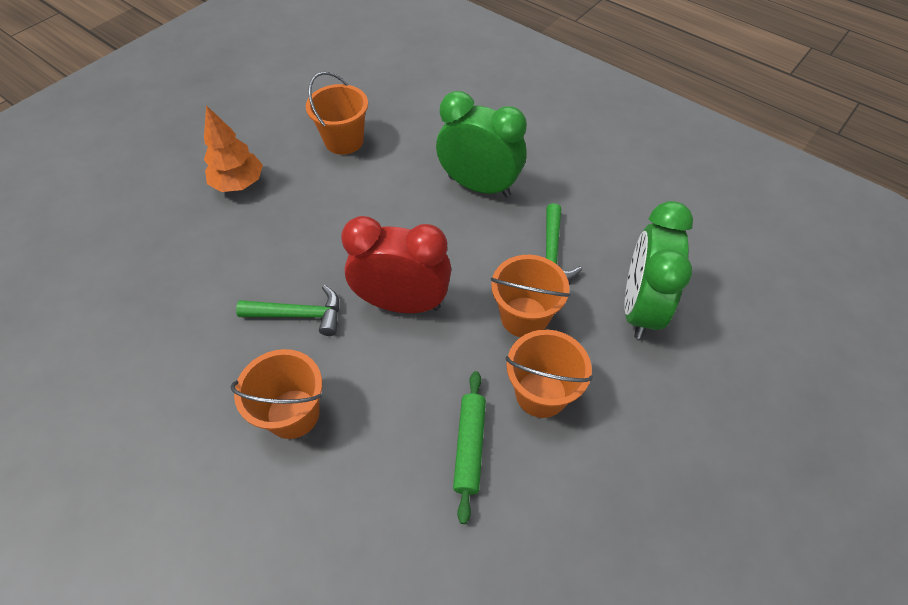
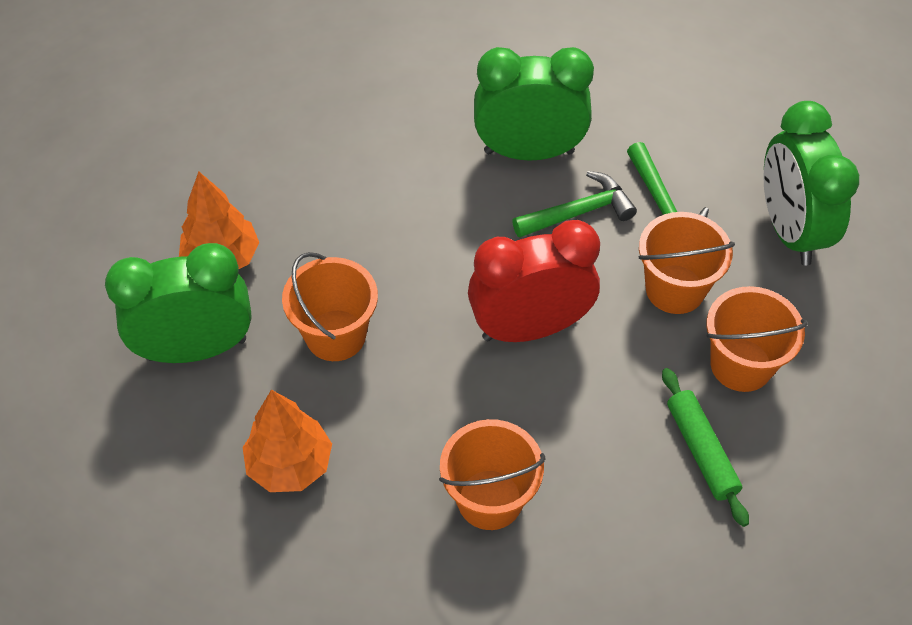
camera: 25 degrees left, 0 degrees up
(183, 232) = (196, 349): none -> green clock
(183, 331) = (290, 465): none -> orange tree
(299, 315) = (419, 389): green hammer -> green hammer (579, 212)
(344, 141) = (320, 152): orange bucket -> orange bucket (336, 335)

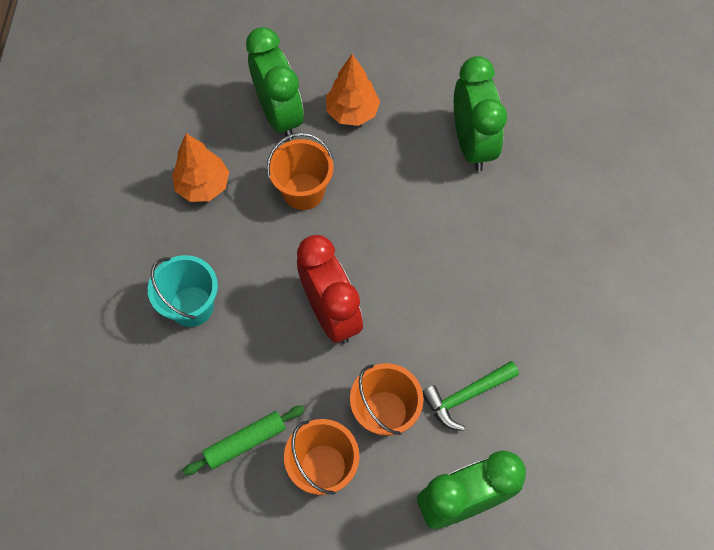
camera: 80 degrees right, 10 degrees up
(490, 499) = (192, 306): orange bucket -> turquoise bucket
(529, 152) = (496, 290): green clock -> green clock (472, 144)
(579, 212) = (444, 334): green hammer -> none

